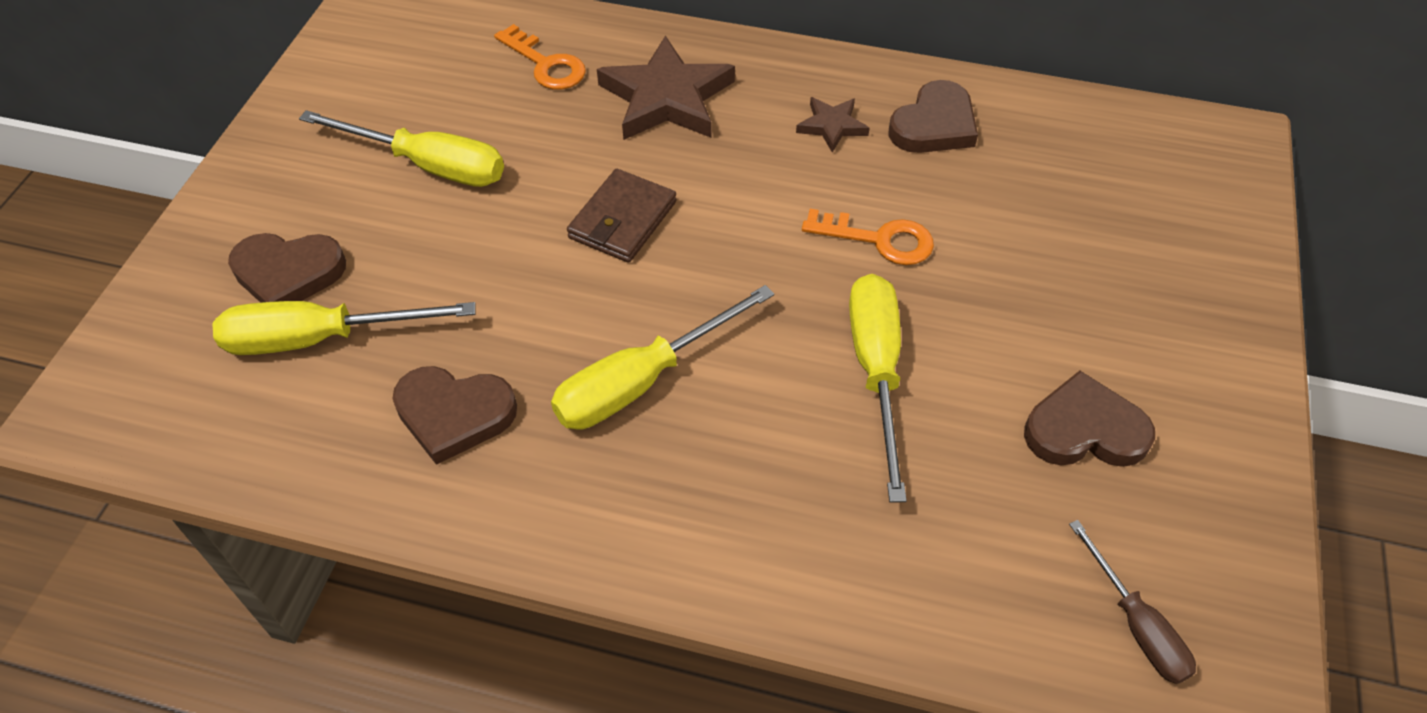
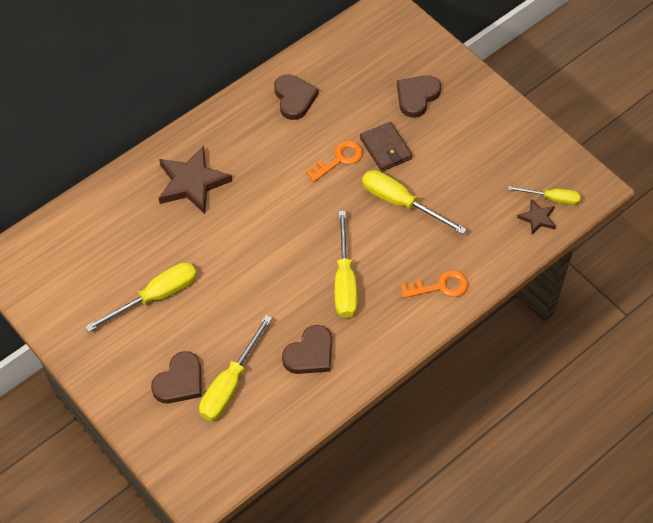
camera: 55 degrees left, 5 degrees up
(546, 64) = (126, 216): orange key -> orange key (440, 286)
(623, 220) = (253, 241): brown wallet -> brown wallet (385, 148)
(832, 126) = (263, 134): brown star -> brown star (537, 218)
(1084, 429) = (474, 158): brown heart -> brown heart (417, 97)
(1136, 624) = (552, 198): brown screwdriver -> yellow screwdriver

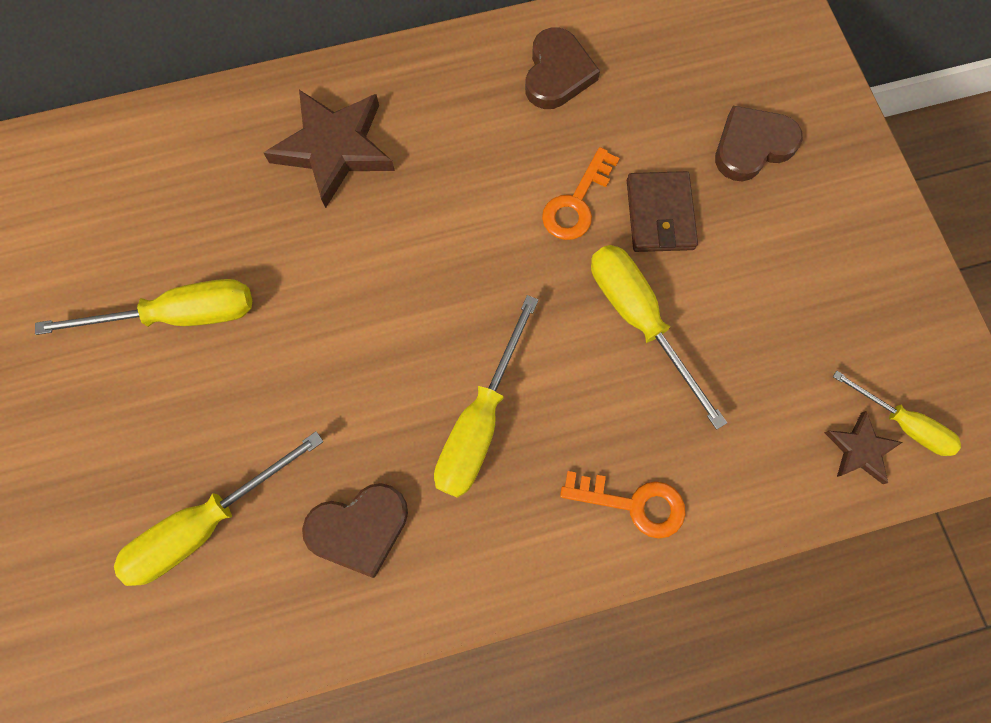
camera: 25 degrees right, 15 degrees up
(180, 381) = (135, 480): brown heart -> none
(339, 159) = (576, 203): orange key -> orange key turned 135 degrees clockwise

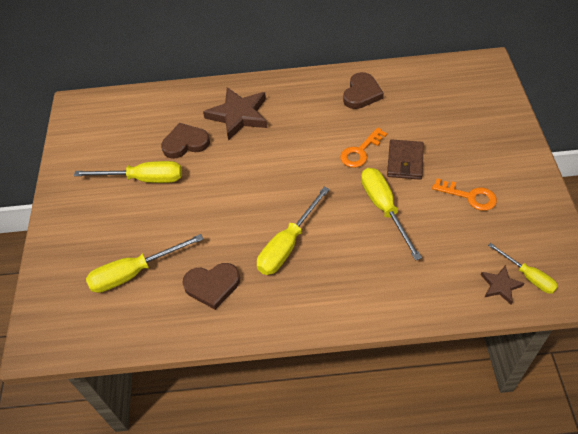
camera: 15 degrees right, 20 degrees down
(633, 503) = (364, 294): orange key -> orange key (469, 196)
(752, 146) = (462, 135): brown heart -> brown heart (185, 143)

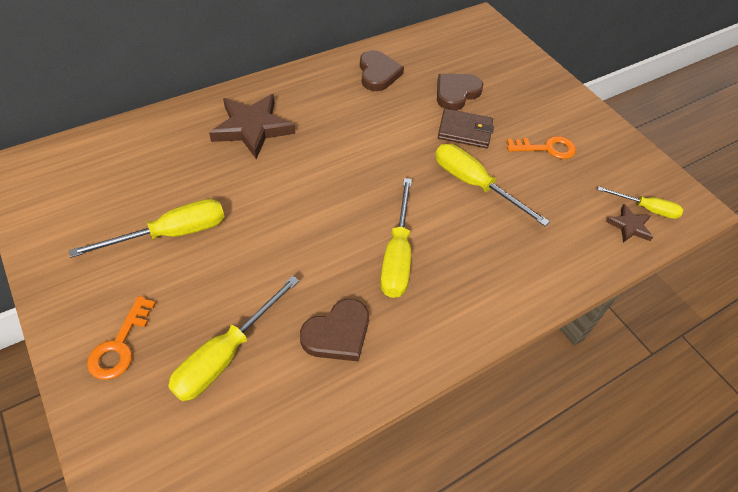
camera: 35 degrees left, 0 degrees up
(185, 143) = (203, 176): brown heart -> brown heart (456, 93)
(360, 151) = (413, 133): orange key -> orange key (120, 345)
(405, 161) = (464, 131): brown wallet -> brown wallet turned 60 degrees counterclockwise

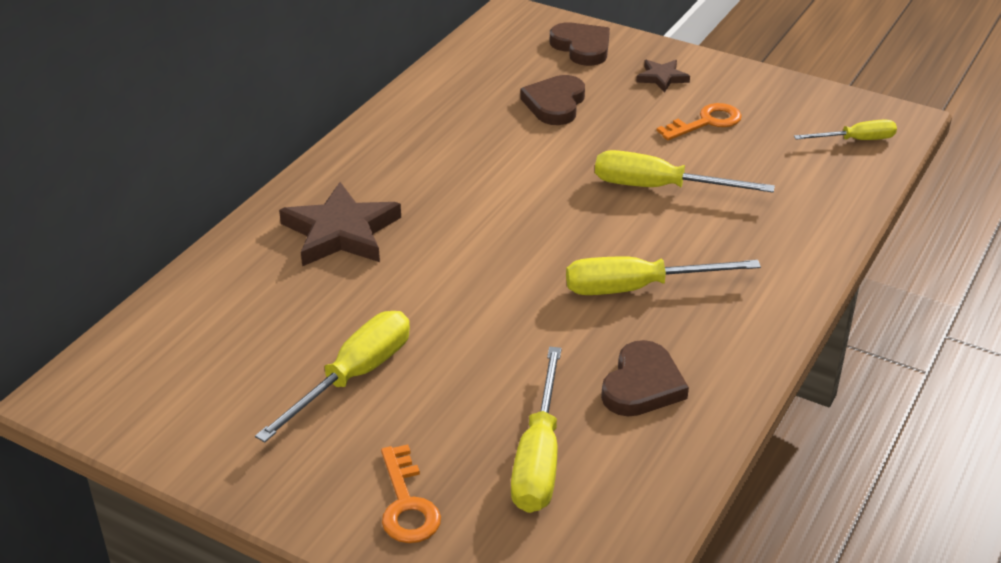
camera: 25 degrees left, 15 degrees down
(378, 74) = (441, 117): brown heart -> brown heart (582, 47)
(397, 255) = (637, 288): yellow screwdriver -> yellow screwdriver turned 105 degrees clockwise
(464, 131) = (600, 139): brown wallet -> none
(629, 226) = (853, 163): brown star -> brown star (662, 78)

